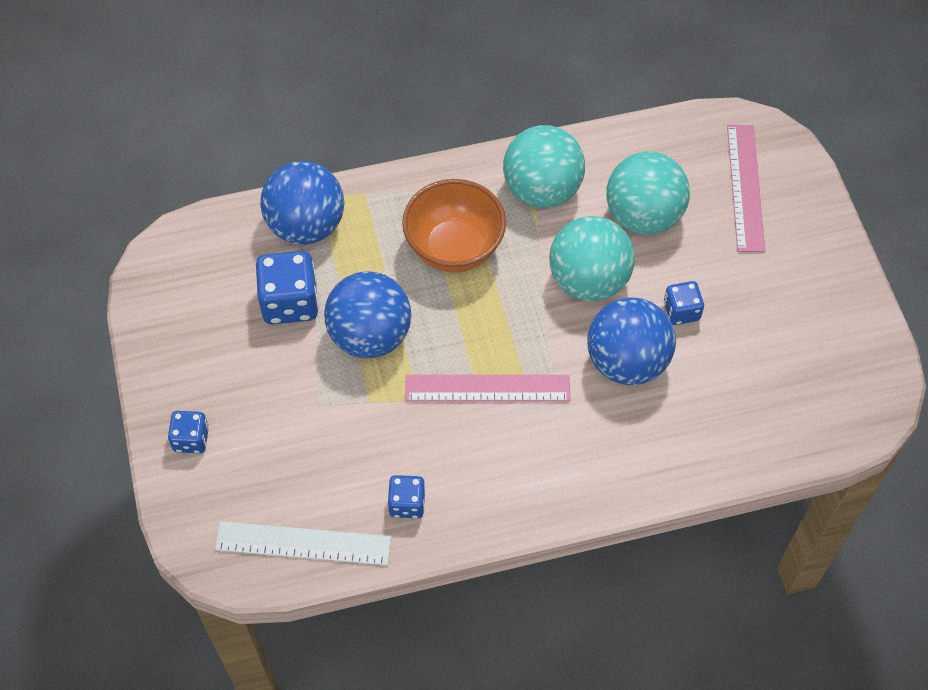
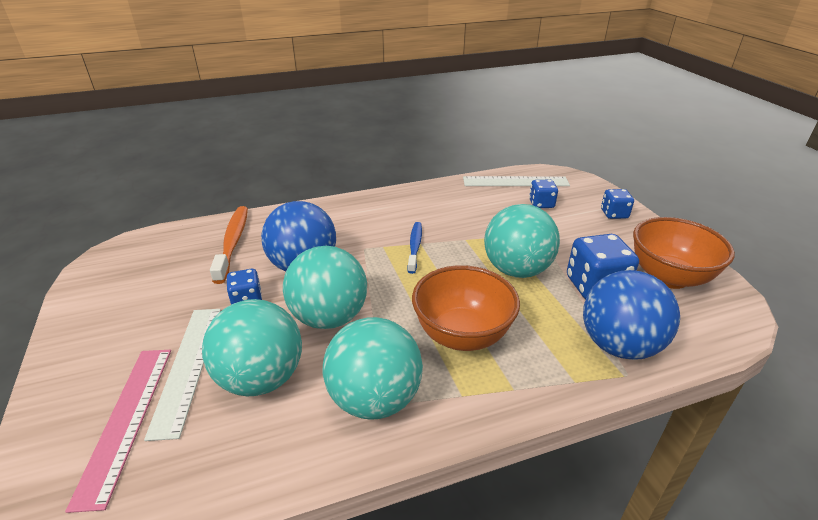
camera: 175 degrees right, 25 degrees down
(197, 310) = (668, 277): none -> orange bowl
(370, 336) = (516, 270): blue ball -> turquoise ball
(407, 503) = (458, 197): blue dice -> blue dice (541, 204)
(487, 388) = (415, 247): pink ruler -> blue toothbrush
(714, 233) = (187, 367): none -> white ruler
(727, 416) = (233, 242): none -> orange toothbrush

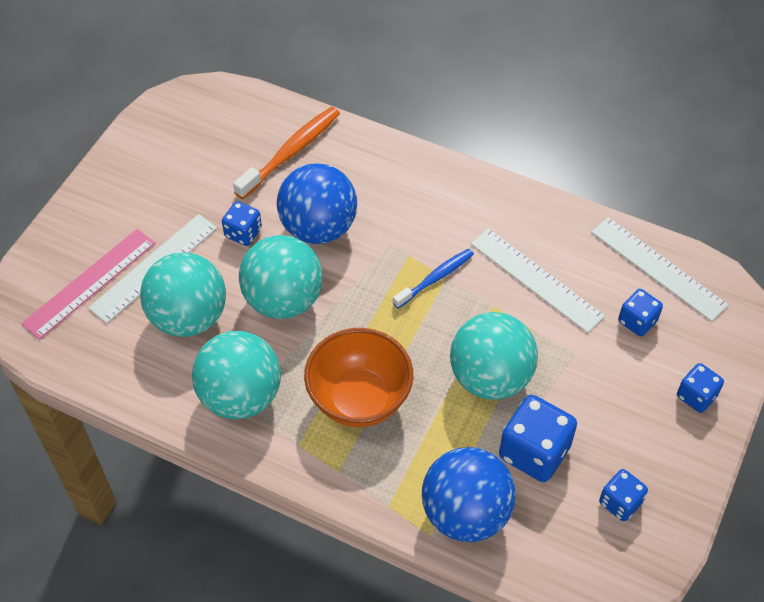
camera: 45 degrees right, 20 degrees up
(469, 216) = (536, 279): none -> white ruler
(668, 277) = (620, 502): orange bowl -> blue dice

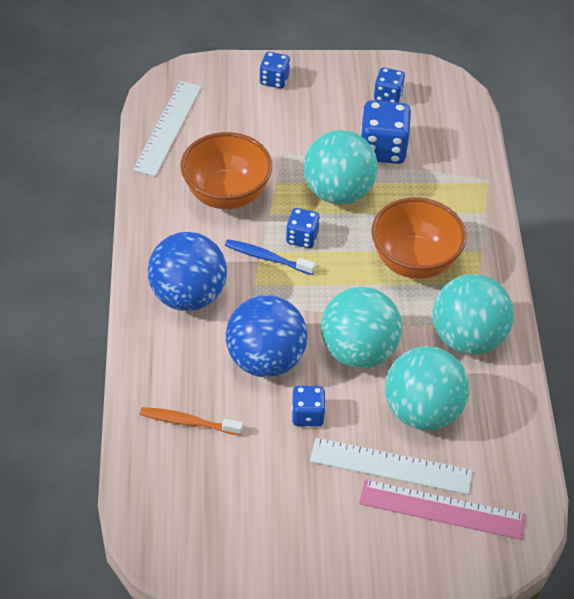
camera: 120 degrees left, 5 degrees down
(291, 152) = (188, 422): orange toothbrush -> orange toothbrush, size x0.66
(465, 513) = (457, 169): blue ball -> blue ball (188, 296)
(536, 279) = (226, 195): white ruler -> orange bowl
(637, 321) = (228, 126): blue dice -> blue dice (302, 238)

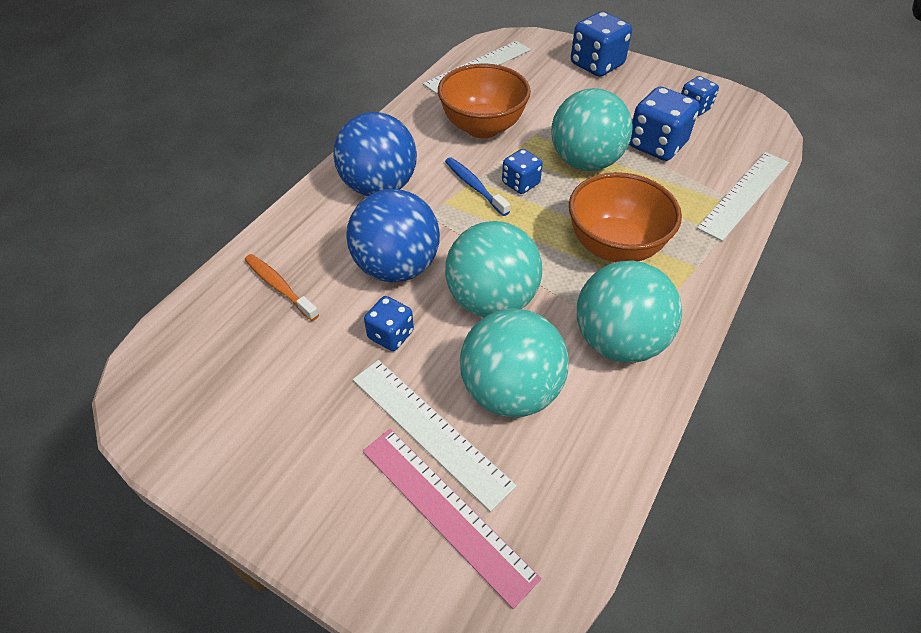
camera: 35 degrees right, 0 degrees up
(274, 80) = (596, 65): blue dice -> blue dice, size x1.72
(477, 169) = (744, 194): none -> white ruler

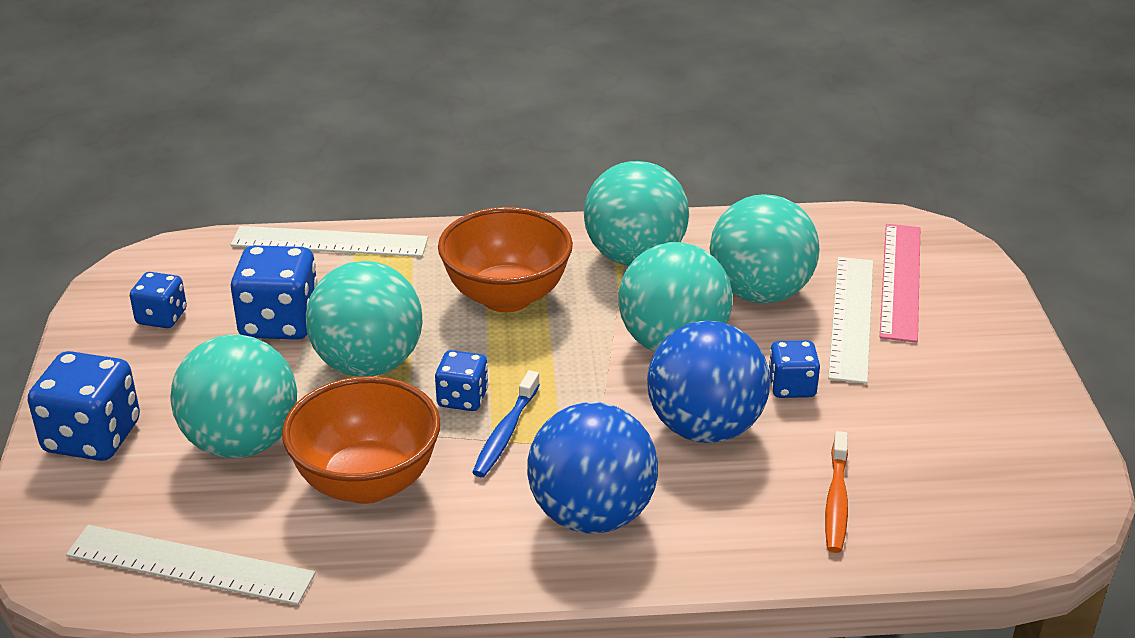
camera: 125 degrees left, 15 degrees down
(552, 102) = (242, 443): none -> turquoise ball

